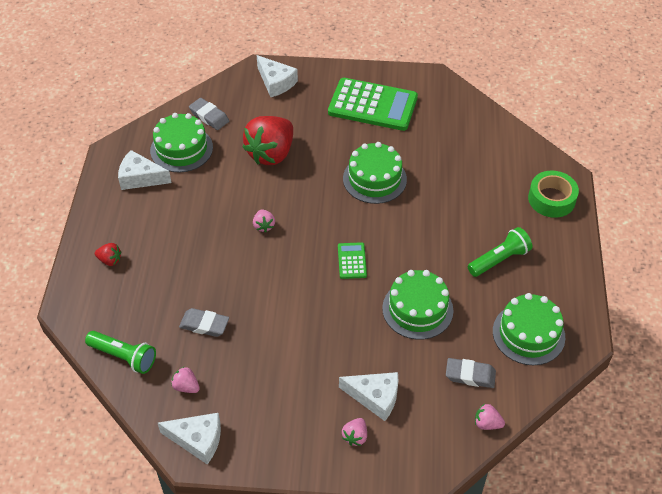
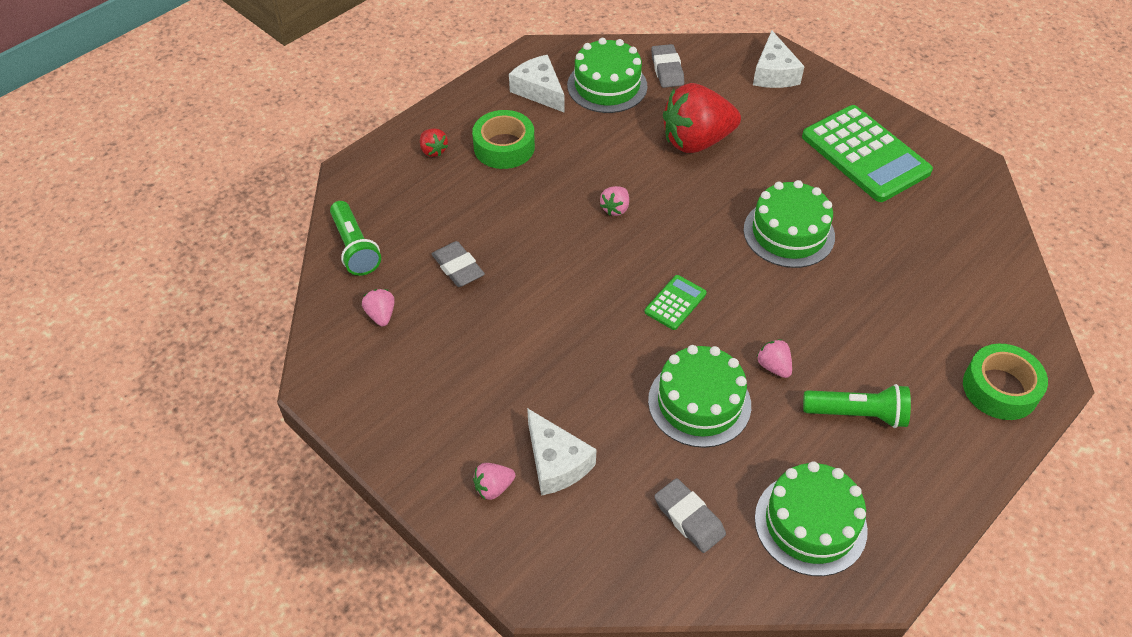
camera: 40 degrees right, 0 degrees up
(155, 229) = (504, 147): none -> green tape
(197, 440) = (339, 374): white cheese -> none
(487, 423) = (655, 587): pink strawberry -> pink strawberry (773, 367)

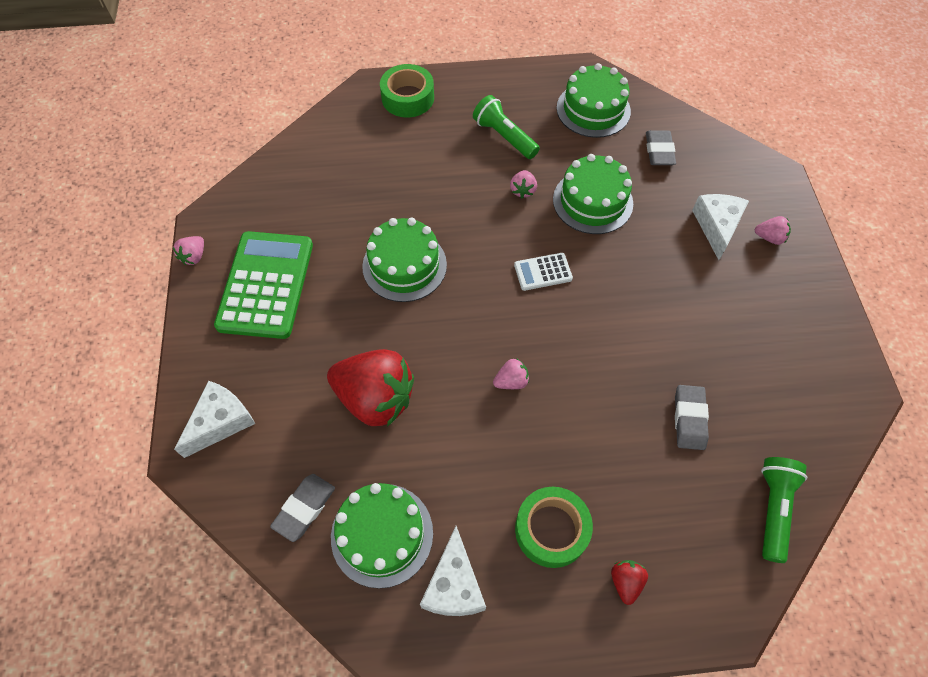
camera: 140 degrees left, 10 degrees up
(381, 315) = (783, 418): pink strawberry -> pink strawberry (194, 256)
(675, 303) = (543, 272): green calculator -> white calculator

